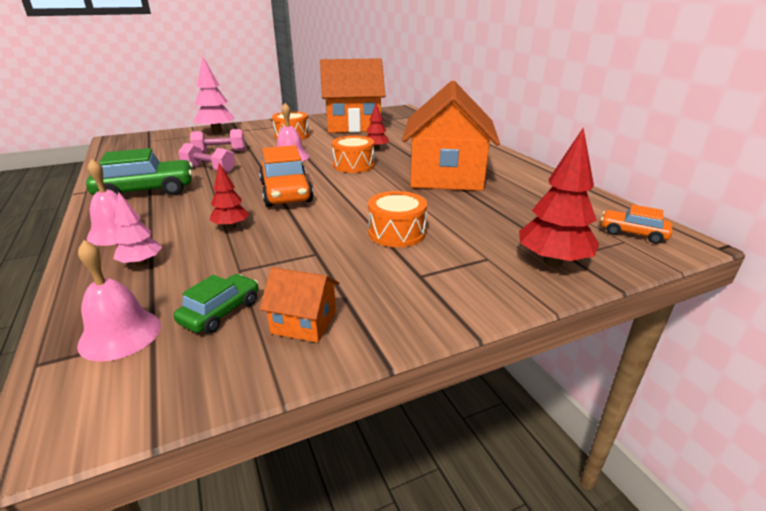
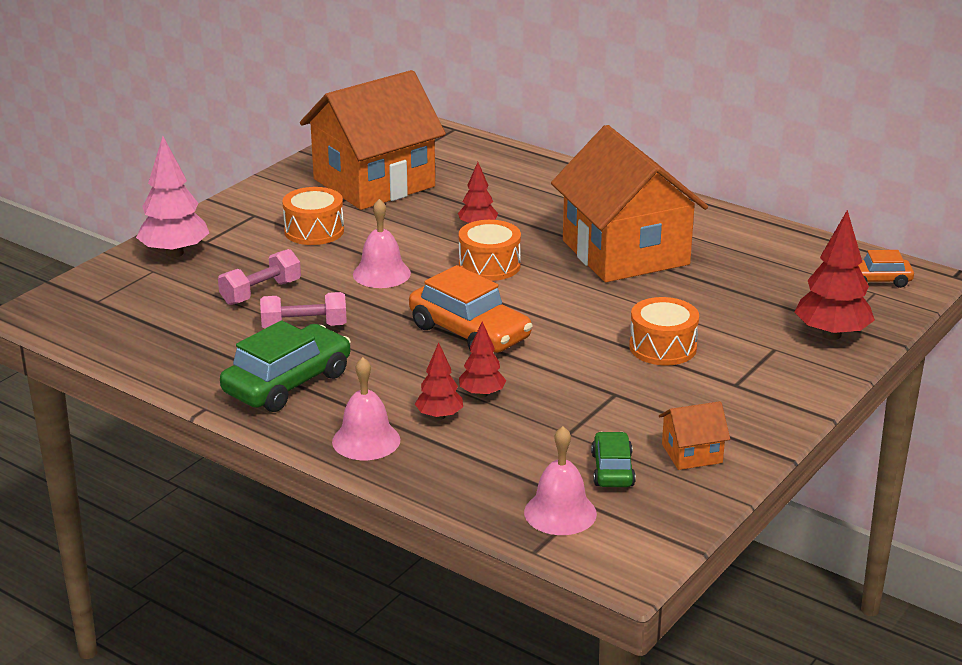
camera: 30 degrees left, 0 degrees up
(141, 263) = (461, 459): pink tree -> none
(182, 232) = (439, 416): none -> red tree

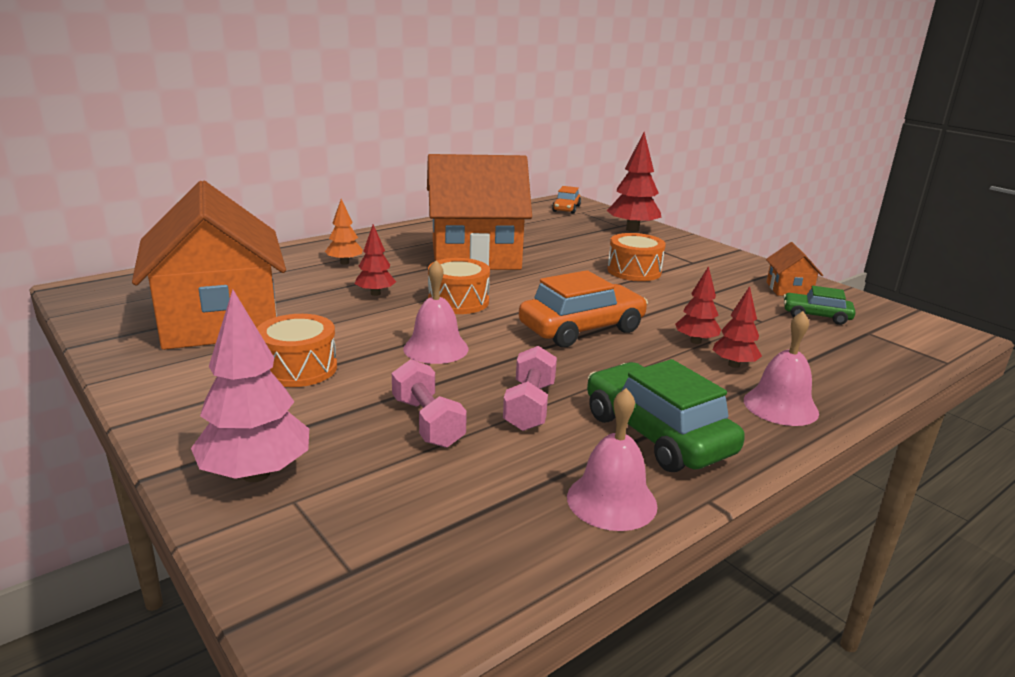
camera: 75 degrees left, 5 degrees down
(542, 196) = (344, 263): none -> orange tree
(560, 513) = (885, 343): pink bell -> pink bell (611, 501)

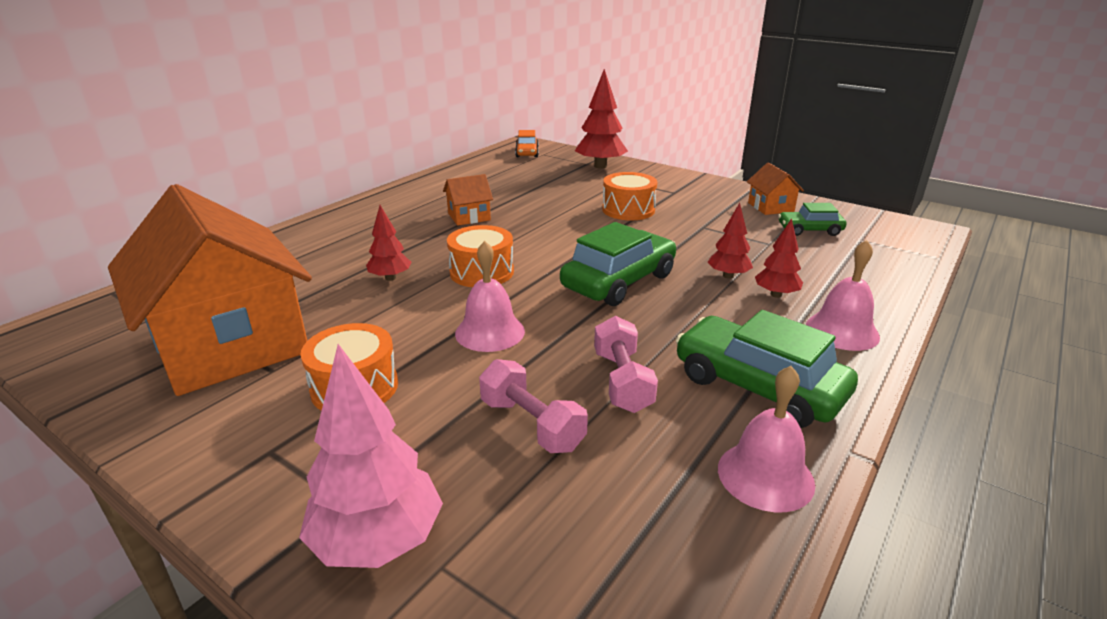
camera: 15 degrees left, 5 degrees up
(344, 263) = (337, 246): orange tree -> none
(475, 255) = (469, 217): orange house -> orange house, size x0.41
(582, 329) = (619, 281): orange car -> green car

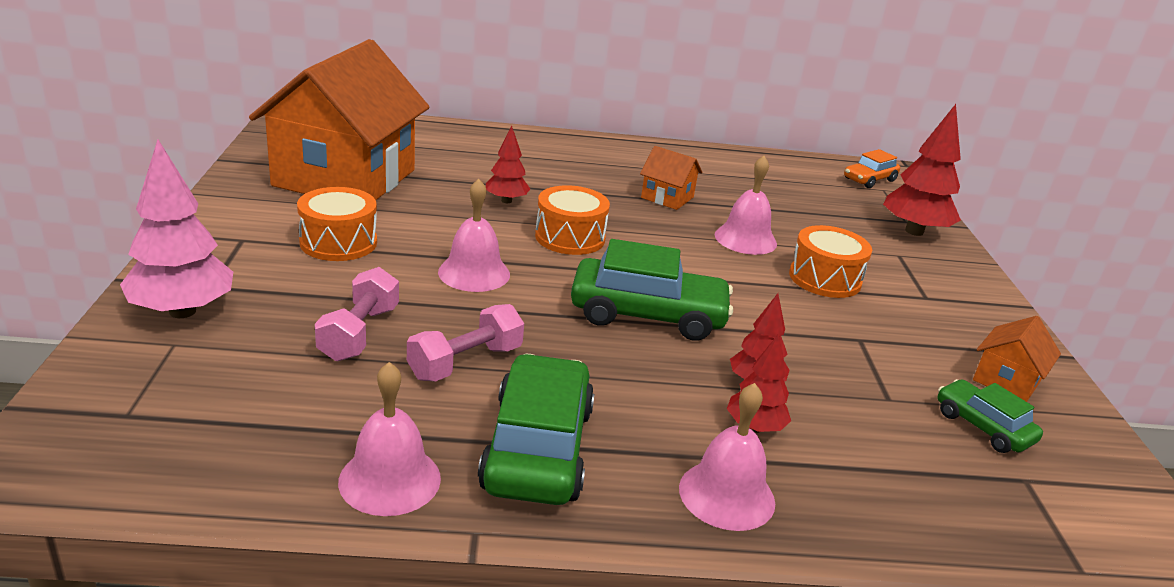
camera: 50 degrees right, 0 degrees up
(556, 213) = (745, 239): none -> pink bell

